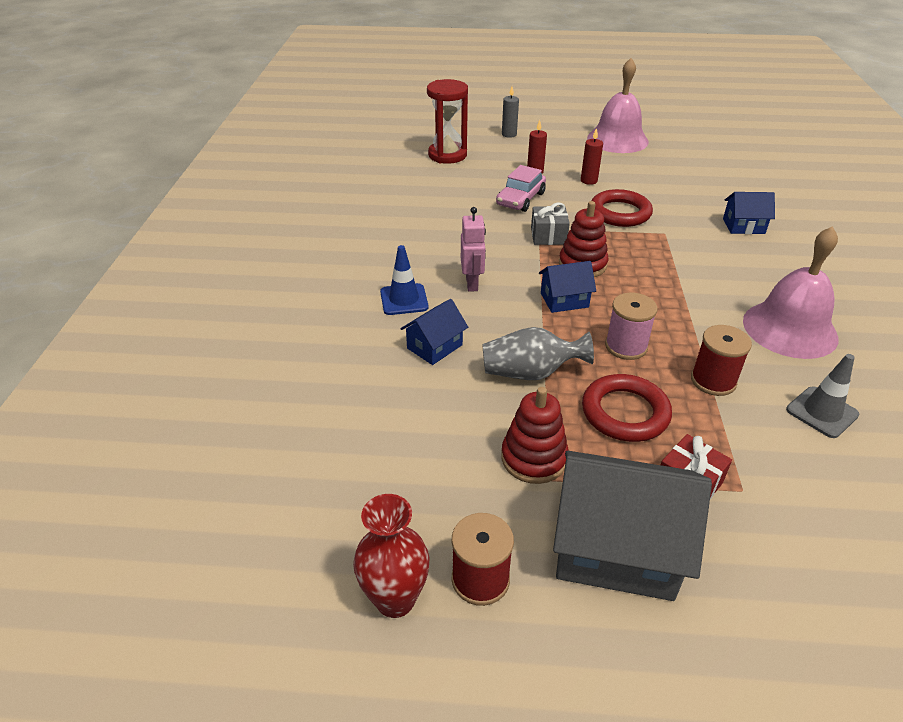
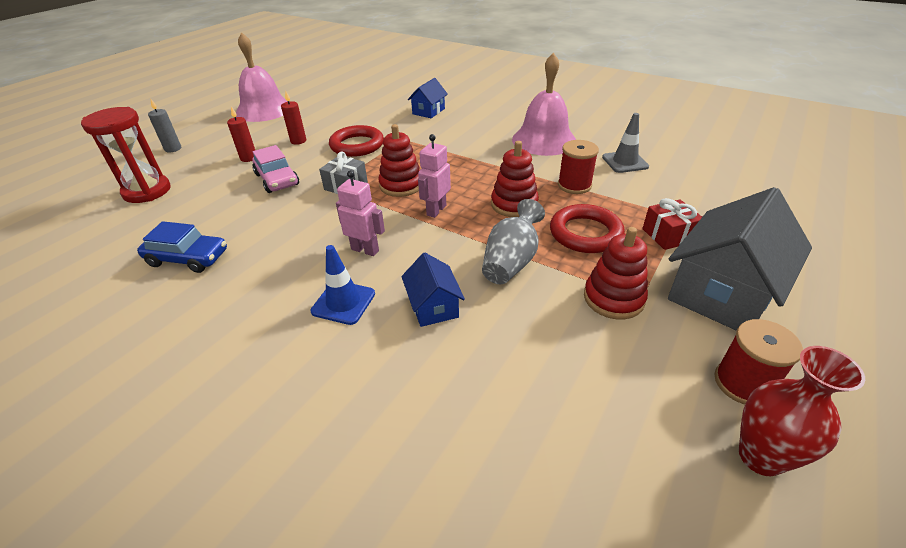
camera: 60 degrees left, 0 degrees up
(394, 211) = (188, 258): none -> blue car
(564, 300) = (436, 210): blue house -> pink robot
(626, 346) = (514, 204): pink spool -> red stacking toy

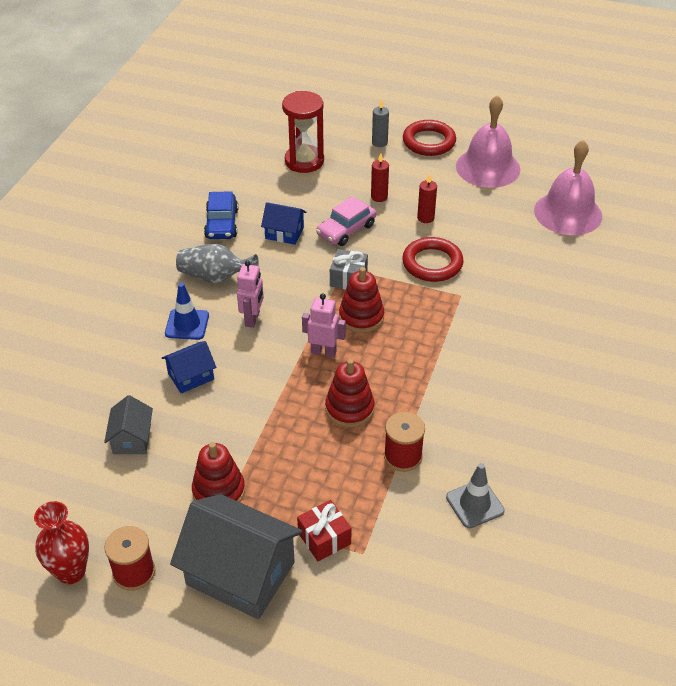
camera: 75 degrees right, 5 degrees up
(428, 111) = (543, 301): blue house -> blue house (284, 233)
(511, 261) = (256, 417): grey vase -> grey vase (215, 277)
(524, 371) = (132, 439): none -> grey house
(544, 140) = (506, 421): pink bell -> pink bell (568, 213)
(585, 233) = (311, 469): red ring -> red ring (429, 142)

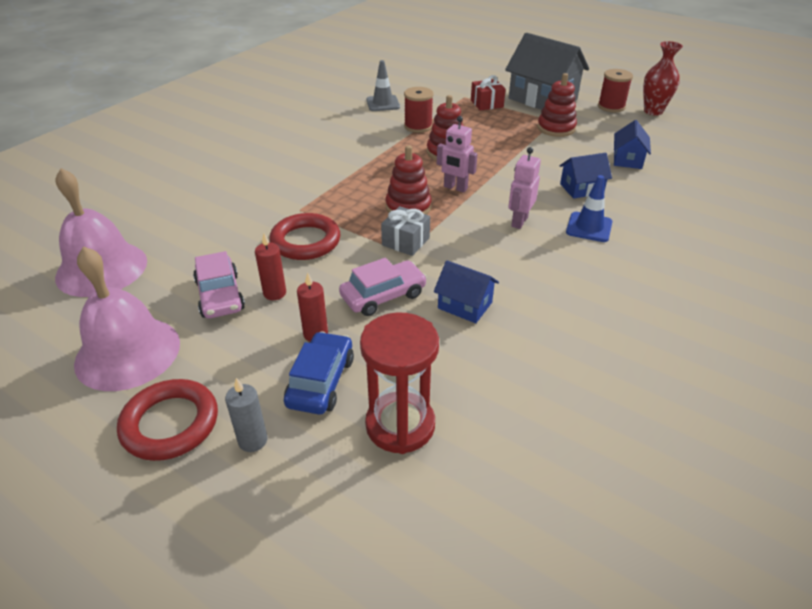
camera: 165 degrees left, 5 degrees down
(132, 439) = (627, 160): grey house -> blue house
(215, 277) = (558, 267): grey vase -> none
(222, 224) = (549, 334): blue car -> blue car (321, 381)
(462, 209) = (220, 296): none -> pink car

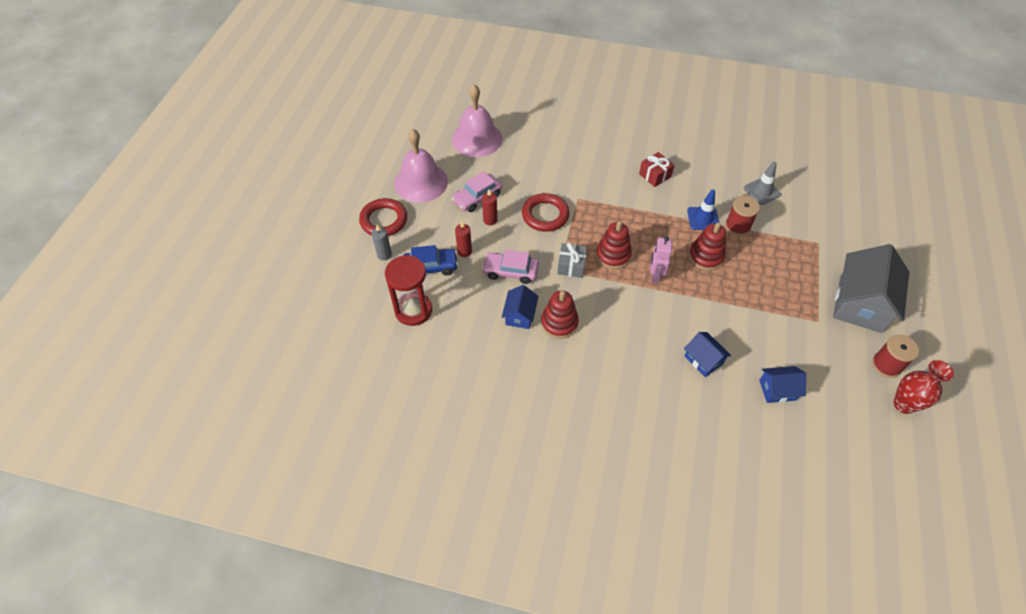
camera: 70 degrees right, 15 degrees up
(383, 295) = (510, 271): pink car -> pink car turned 150 degrees clockwise
(487, 103) = (816, 263): red gift -> red gift (655, 175)
(519, 221) = (630, 326): pink robot -> none
(556, 128) = (803, 325): red stacking toy -> red stacking toy (559, 323)
(589, 227) = (647, 373): blue traffic cone -> blue traffic cone (703, 218)

